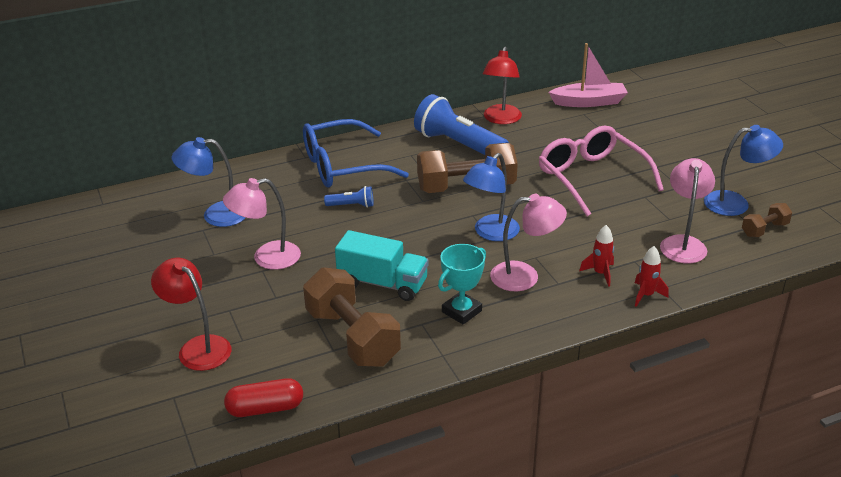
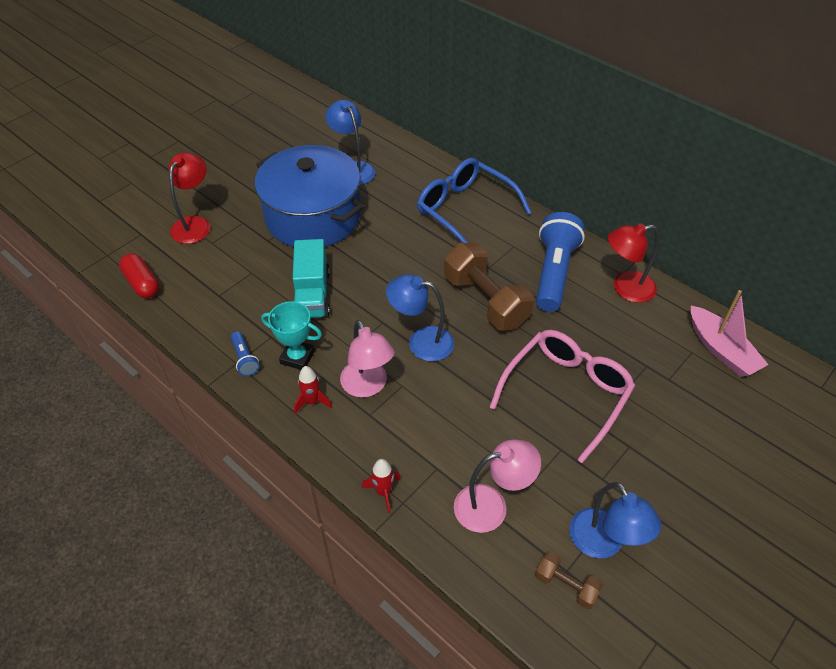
camera: 65 degrees right, 15 degrees up
(267, 258) = (313, 217): pink lamp -> blue pot
(352, 205) = (410, 237): blue flashlight -> blue flashlight (245, 359)
(352, 337) = (237, 301): brown dumbbell -> none
(600, 273) = (400, 444): red rocket -> red rocket (312, 401)

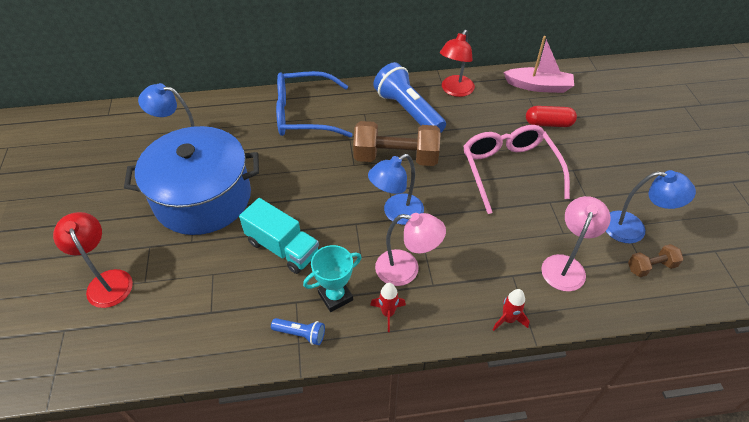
camera: 50 degrees left, 0 degrees up
(142, 283) = (128, 364): red capsule -> red capsule (548, 124)

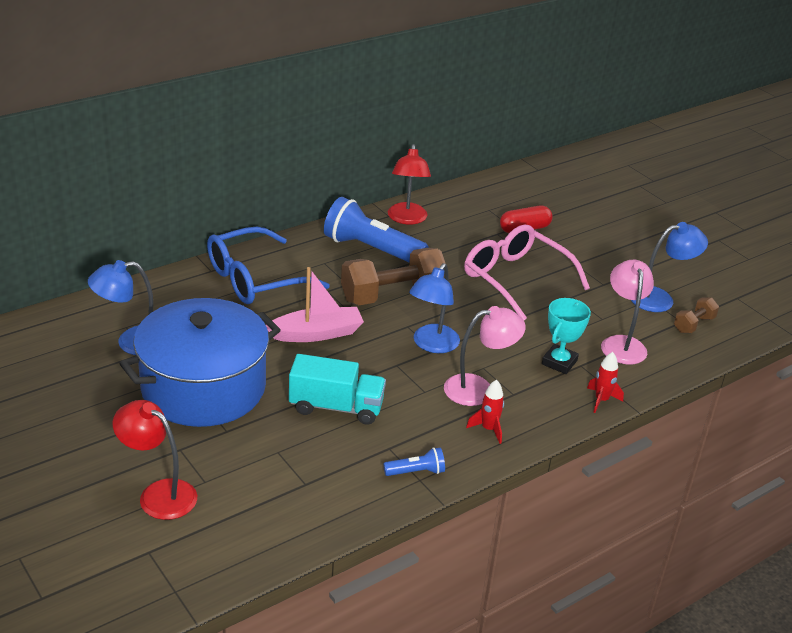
camera: 30 degrees left, 15 degrees down
(335, 296) = (426, 431): turquoise trophy -> turquoise trophy (559, 362)
(538, 86) = (491, 196): pink boat -> pink boat (317, 333)

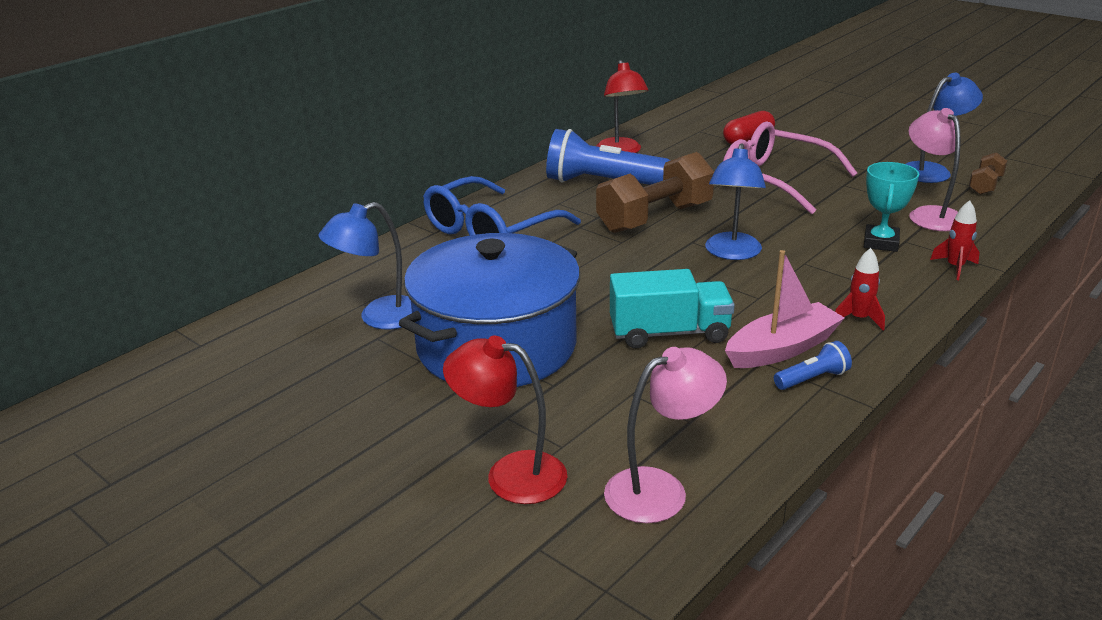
camera: 10 degrees left, 5 degrees down
(317, 333) = (596, 267): pink boat -> pink boat (782, 349)
(479, 389) = (816, 283): pink lamp -> pink lamp (660, 489)

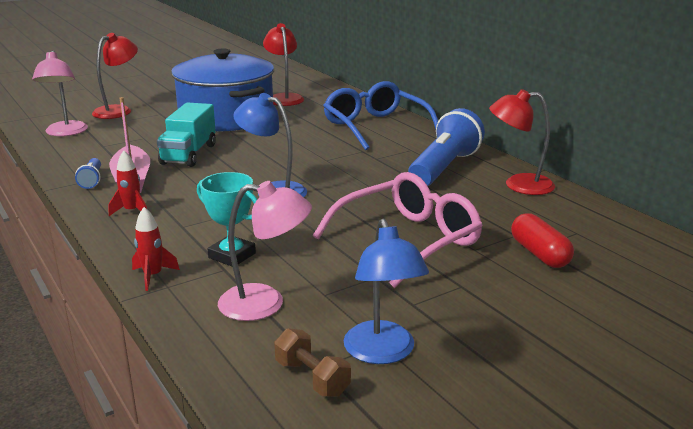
camera: 105 degrees right, 5 degrees down
(379, 318) = (284, 98): blue lamp -> red lamp
(655, 218) = (359, 176): brown dumbbell -> none

